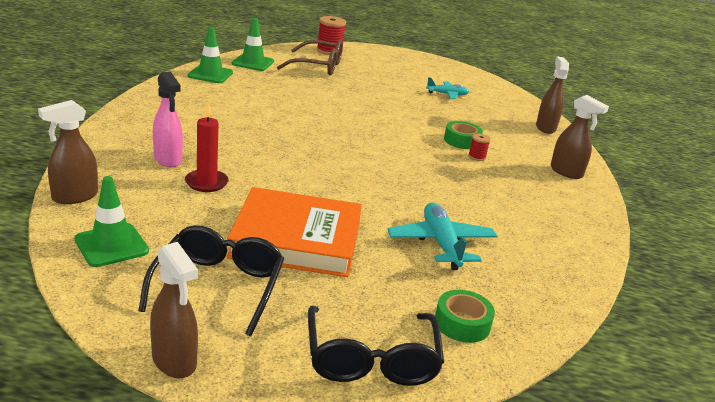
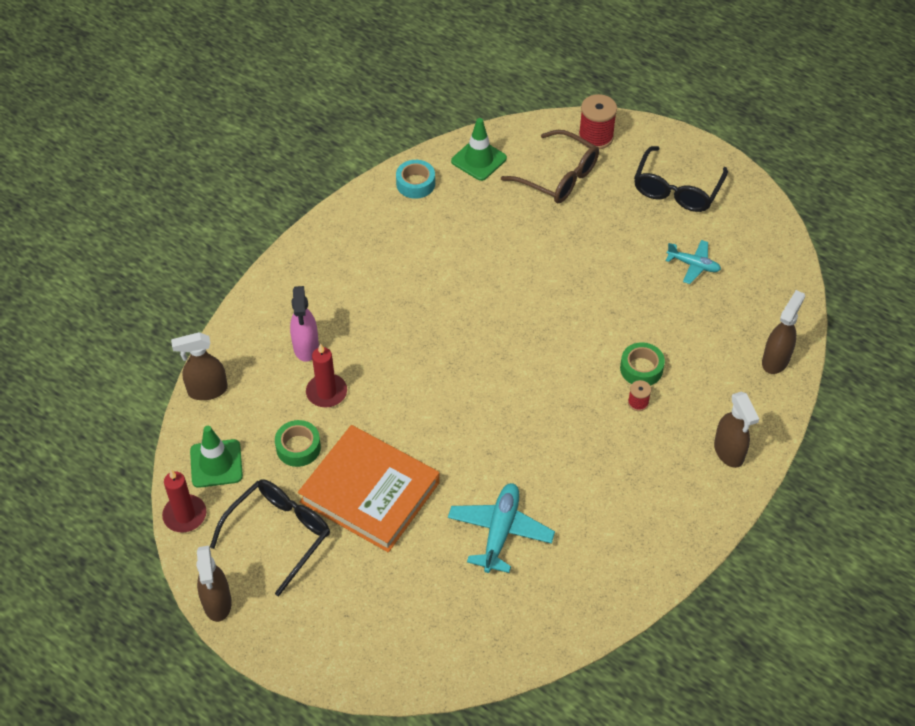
camera: 30 degrees right, 25 degrees up
(91, 292) = (185, 515): none -> red candle
(210, 74) = (415, 184): green traffic cone -> turquoise tape
(371, 359) = (356, 645): black glasses -> black glasses (676, 189)
(462, 323) = (453, 631): green tape -> green tape (298, 447)

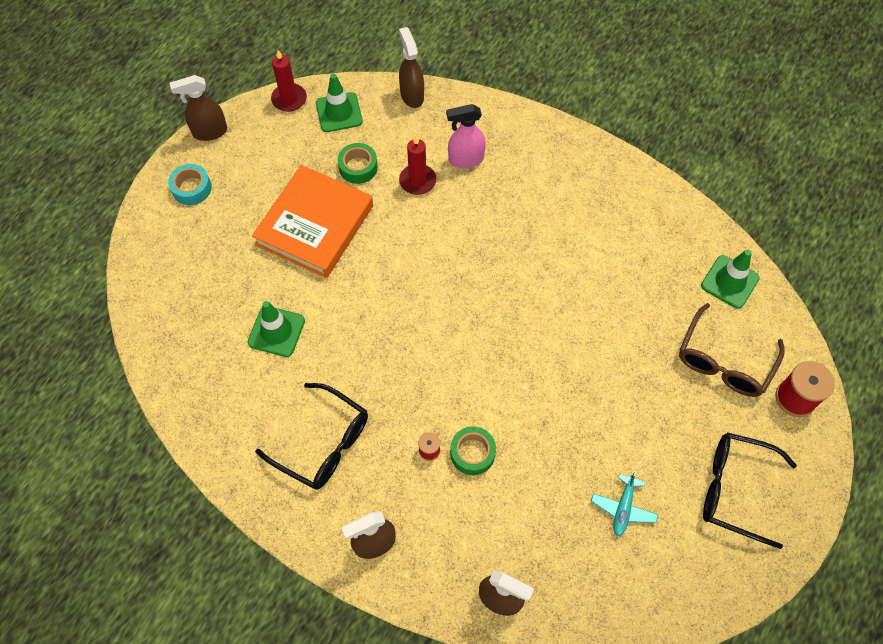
camera: 85 degrees right, 10 degrees up
(279, 534) = (272, 165): black glasses -> black glasses (323, 444)
(415, 184) = (682, 227): turquoise tape -> turquoise tape (191, 188)
(500, 531) = (276, 331): turquoise plane -> green traffic cone

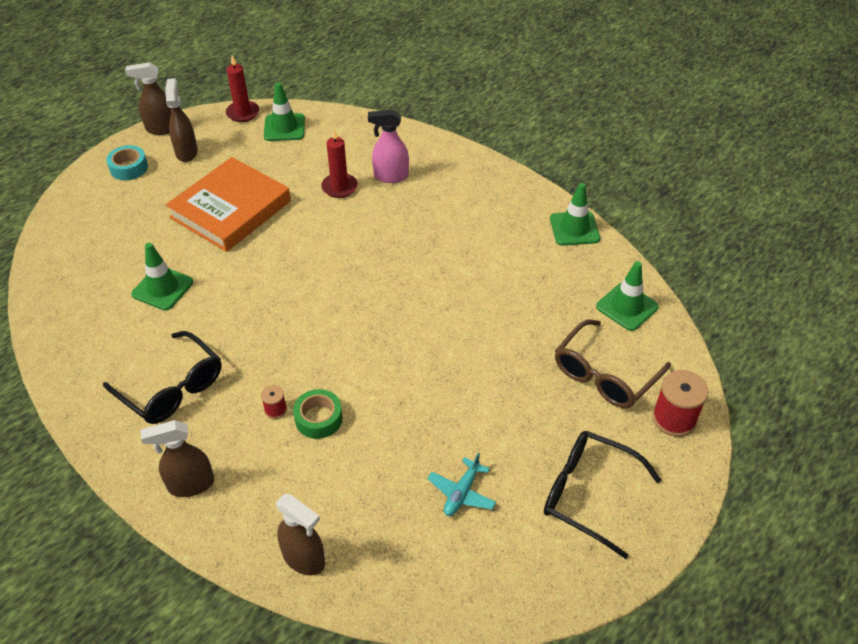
camera: 10 degrees right, 15 degrees down
(358, 167) = (287, 170): green tape -> none
(412, 95) = (356, 122): brown spray bottle -> brown spray bottle (186, 152)
(662, 197) = (574, 229): none -> green traffic cone

